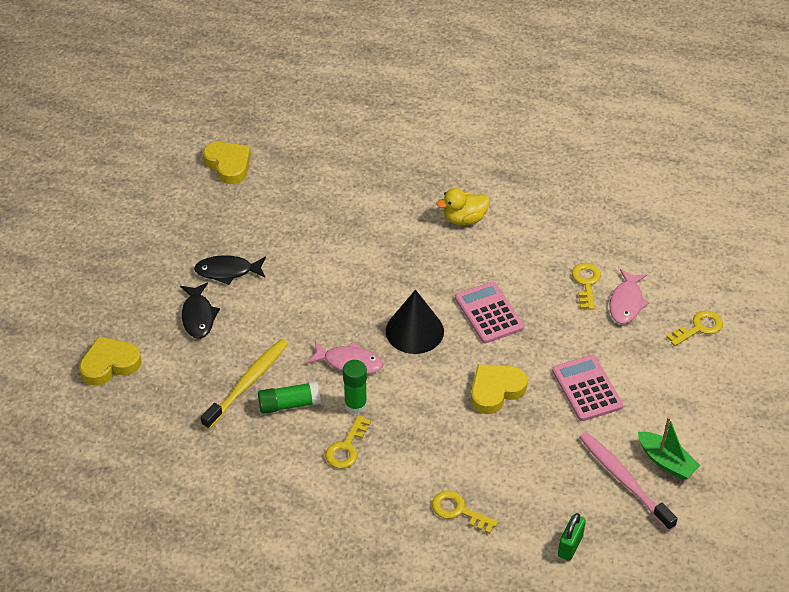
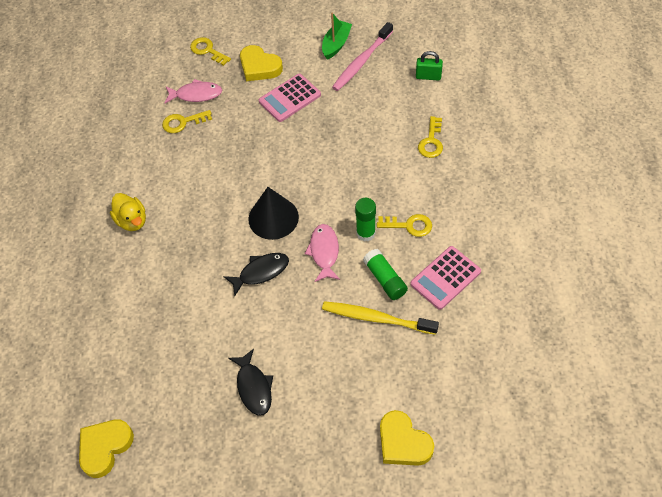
camera: 105 degrees left, 10 degrees up
(198, 316) = (317, 390): black fish -> black fish (261, 272)
(488, 313) = (236, 175): pink calculator -> pink calculator (445, 278)
(495, 391) = (313, 149): yellow heart -> yellow heart (259, 67)

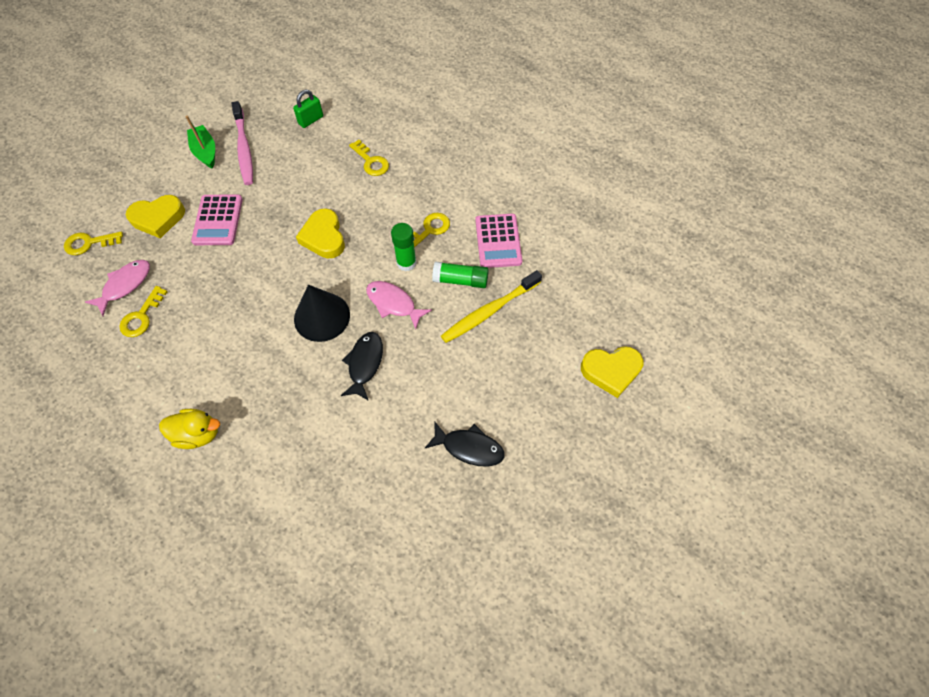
camera: 55 degrees left, 5 degrees up
(105, 447) = (416, 625): yellow heart -> yellow heart (324, 237)

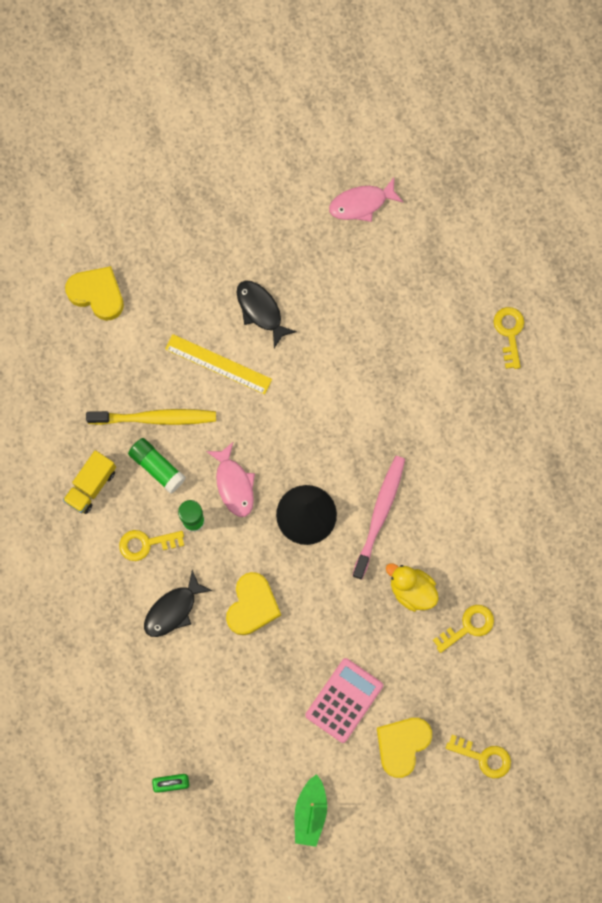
camera: 145 degrees left, 15 degrees up
(125, 285) = (469, 676): pink fish -> pink fish (361, 203)
(158, 218) = (402, 745): yellow heart -> yellow heart turned 75 degrees counterclockwise
(198, 434) = (470, 469): yellow duck -> yellow duck (411, 590)
(244, 148) = (267, 788): pink toothbrush -> pink toothbrush (379, 515)
(365, 364) = (297, 441): black fish -> black fish (173, 609)
(371, 162) = (145, 674): yellow key -> yellow key (509, 332)
(472, 381) = (218, 364): none -> yellow ruler
(498, 241) = (91, 486): pink calculator -> yellow truck

